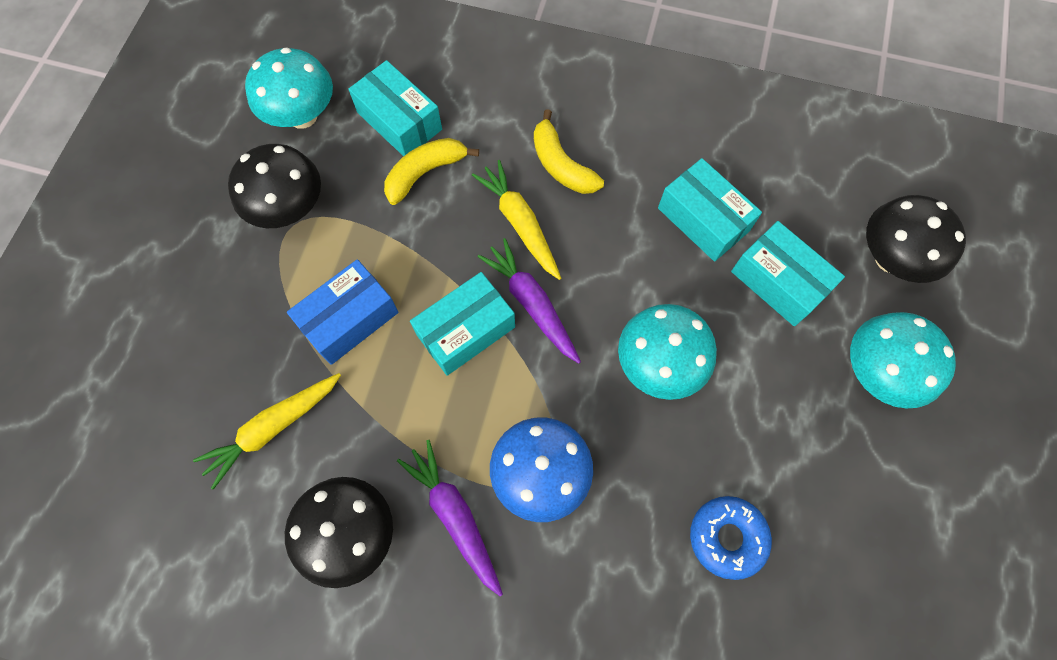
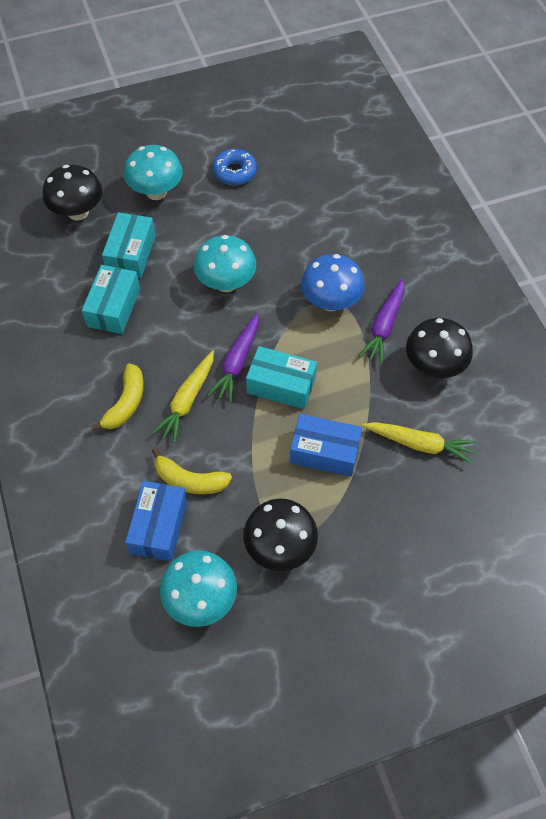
camera: 125 degrees left, 10 degrees down
(399, 121) = (159, 527): turquoise box -> blue box
(727, 537) = (295, 213): blue donut -> blue donut (234, 172)

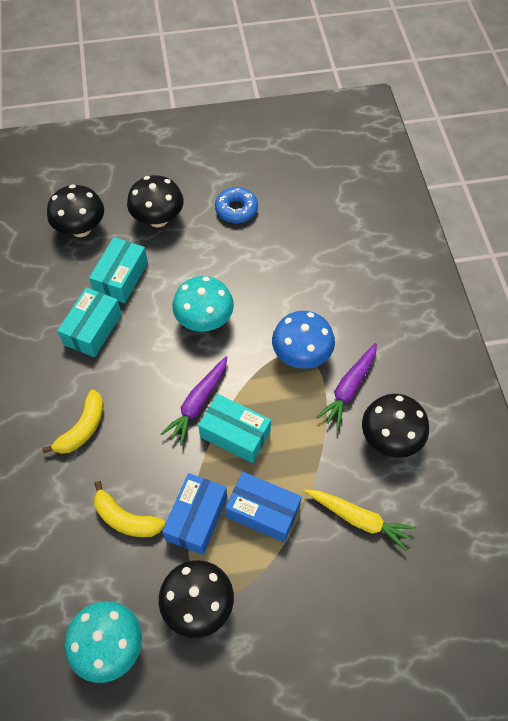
camera: 10 degrees right, 0 degrees up
(156, 192) = (158, 219): turquoise mushroom -> black mushroom
(159, 527) = (85, 562): blue box -> blue box (196, 518)
(187, 400) = (141, 435): yellow carrot -> none

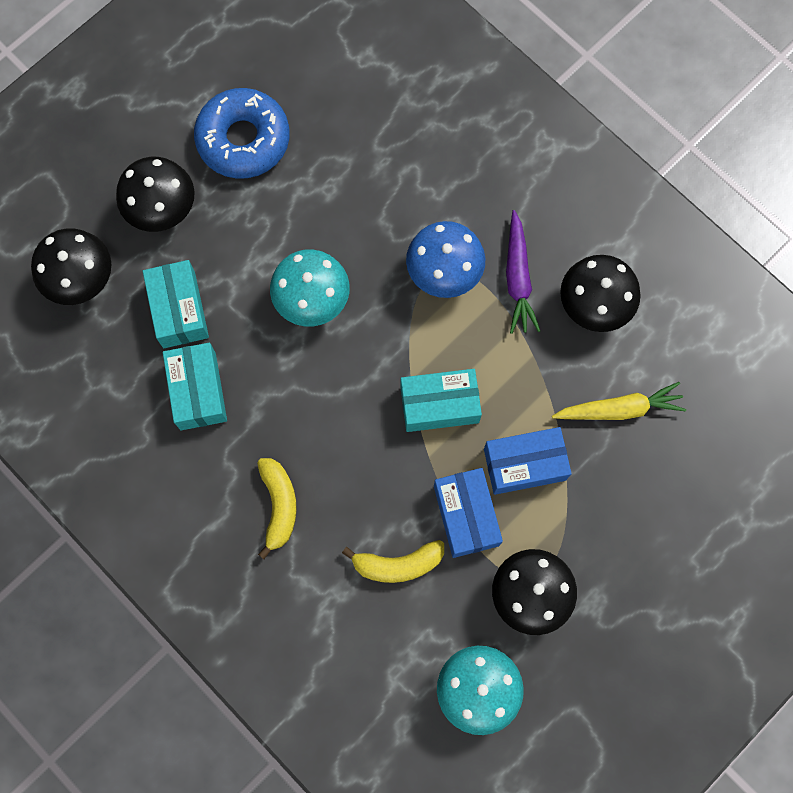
camera: 35 degrees left, 15 degrees up
(197, 403) = (376, 398): purple carrot -> none
(236, 209) = (243, 140): blue donut -> blue donut, size x1.60

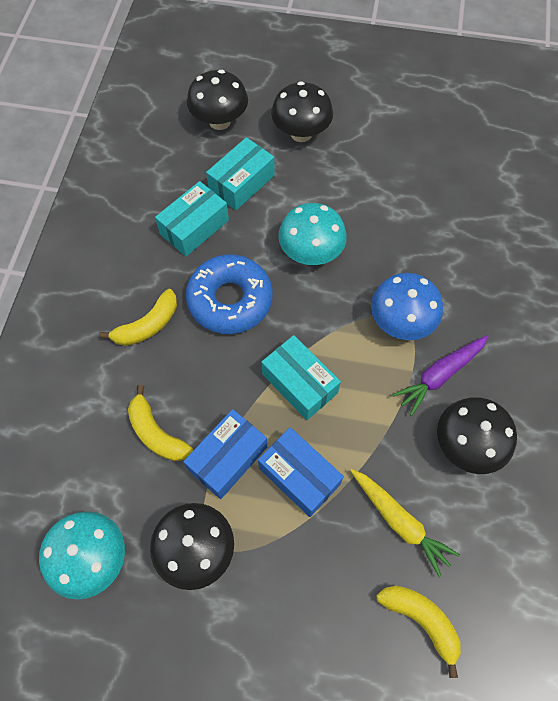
camera: 55 degrees right, 10 degrees down
(243, 140) = (386, 146): blue donut -> blue donut (230, 300)
(705, 450) = (421, 620): none -> yellow banana

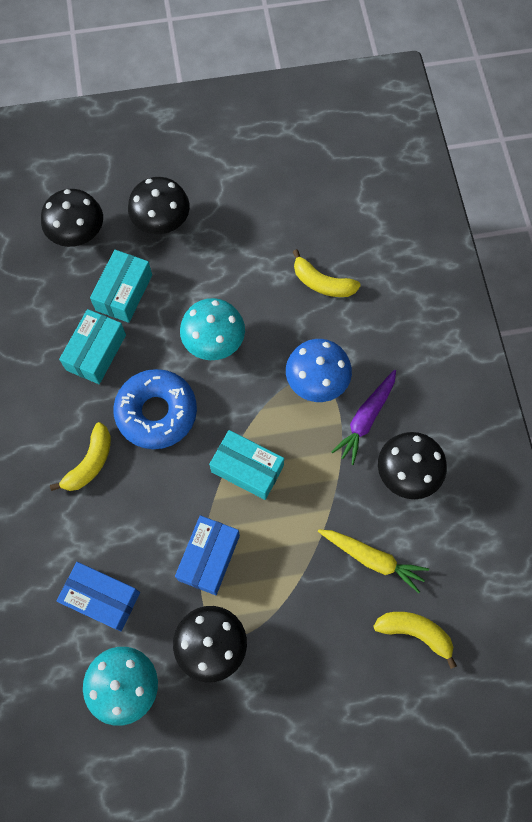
camera: 20 degrees left, 5 degrees up
(156, 433) = (138, 558): yellow banana -> yellow banana (322, 283)
(299, 476) = (276, 551): blue box -> blue box (102, 598)

